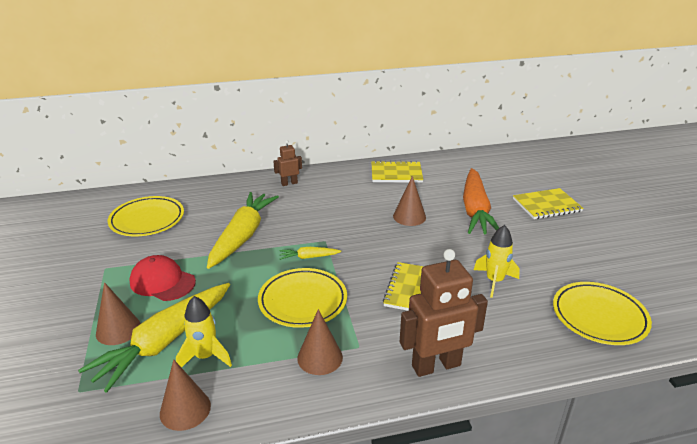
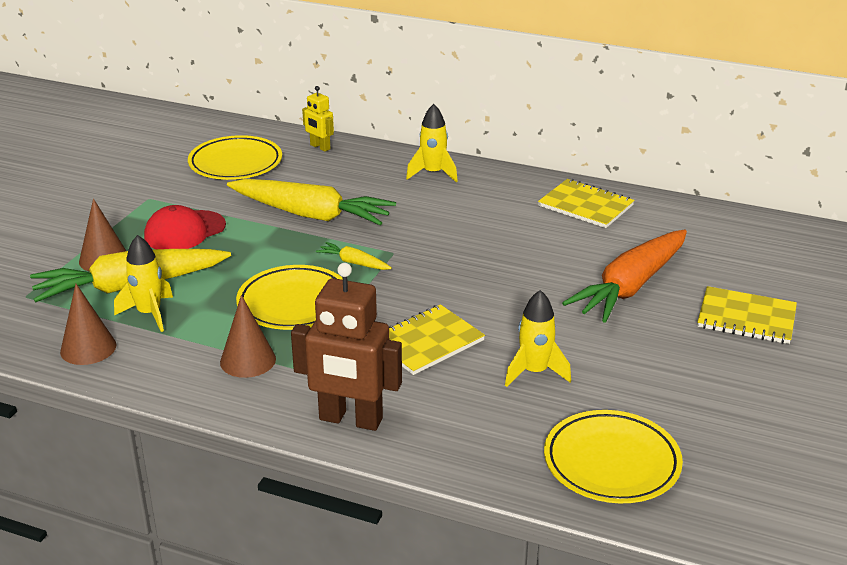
camera: 35 degrees right, 0 degrees up
(162, 282) = (184, 231): red cap -> red cap turned 105 degrees counterclockwise
(196, 190) = (320, 147): none -> yellow robot
(242, 236) = (311, 214): yellow carrot -> yellow carrot turned 60 degrees clockwise
(289, 183) = (433, 173): brown robot -> yellow rocket
(409, 216) = (530, 263): brown cone -> none

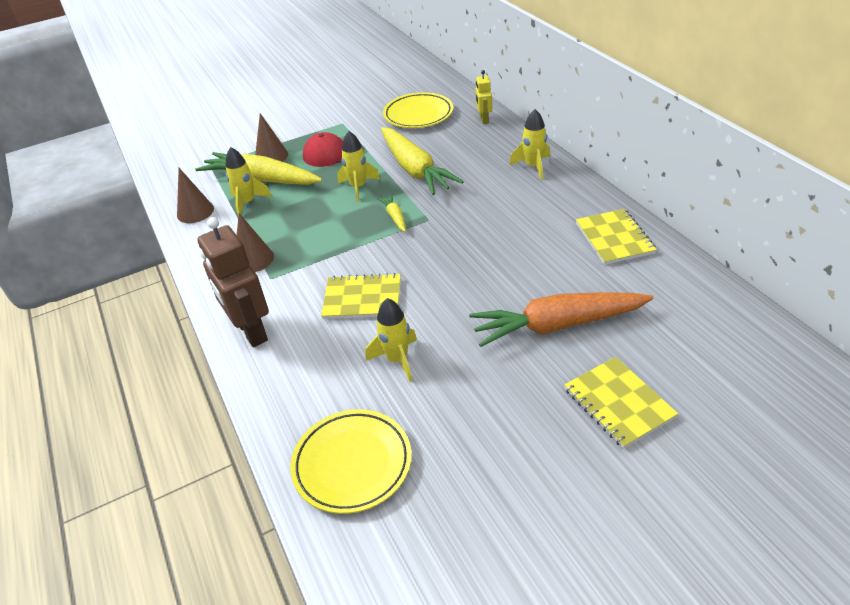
camera: 45 degrees right, 10 degrees up
(270, 252) = (358, 187): none -> yellow rocket
(294, 303) = (325, 231): yellow plate -> none

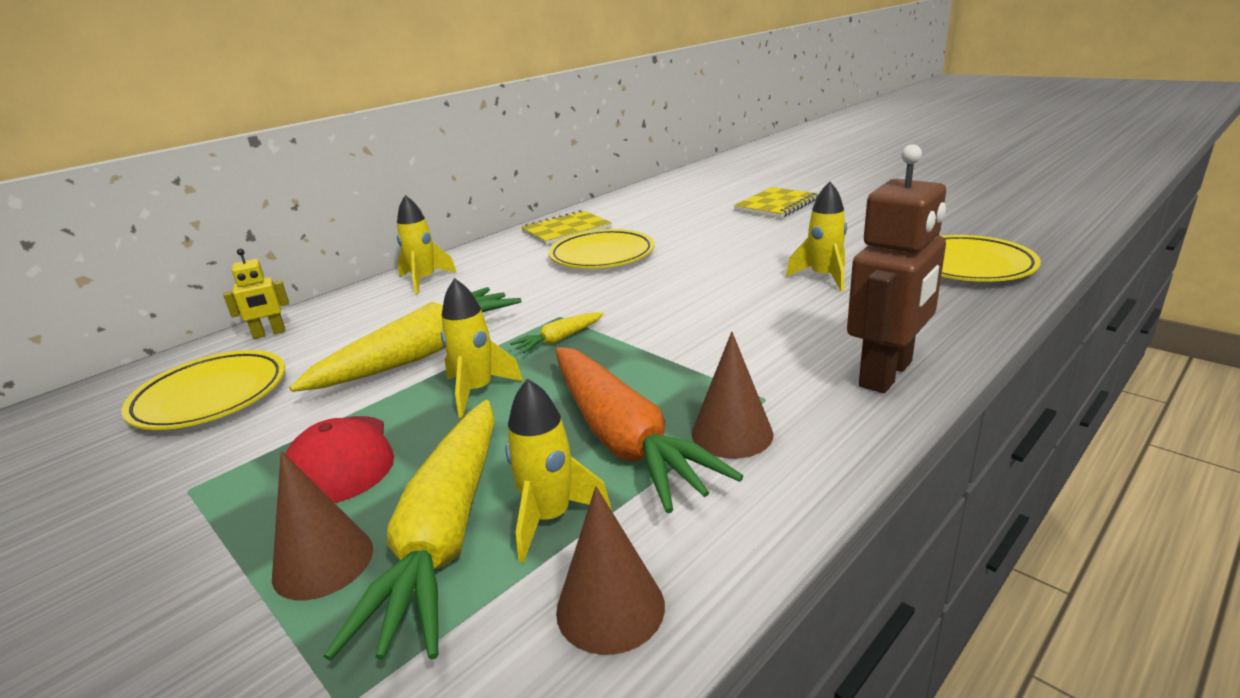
camera: 110 degrees left, 15 degrees down
(362, 298) = (748, 317): yellow notebook -> none
(531, 250) = (602, 255): none -> yellow plate
(557, 325) = (709, 231): orange carrot -> orange carrot (623, 438)

